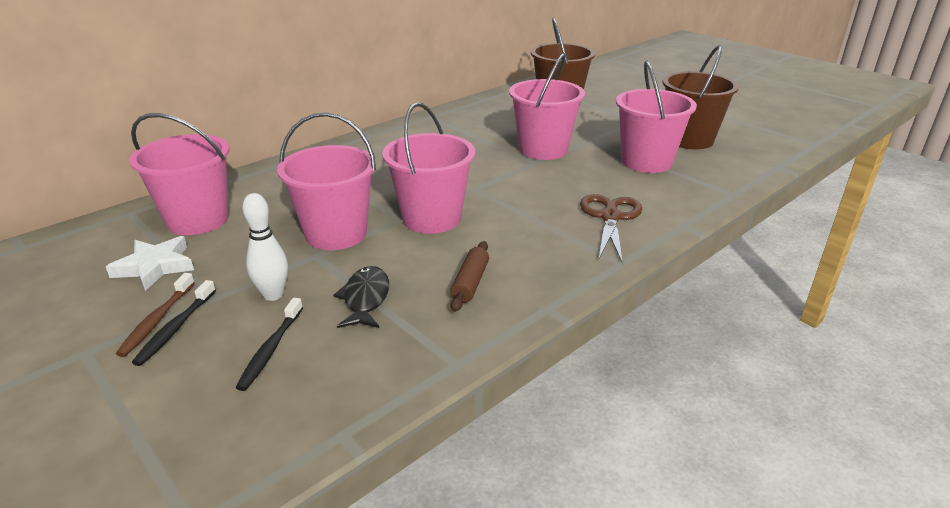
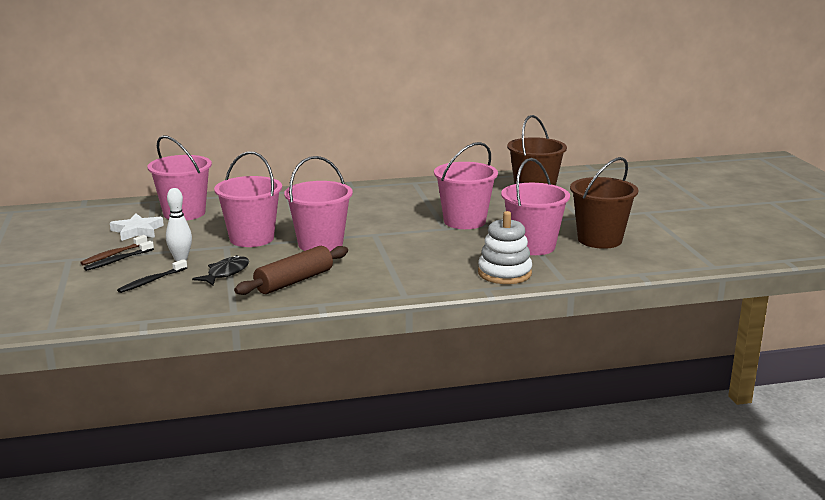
camera: 30 degrees right, 10 degrees down
(470, 283) = (294, 281): brown rolling pin -> brown rolling pin, size x1.66
(610, 217) = (441, 271): brown scissors -> none
(671, 201) = (504, 273): none -> white stacking toy

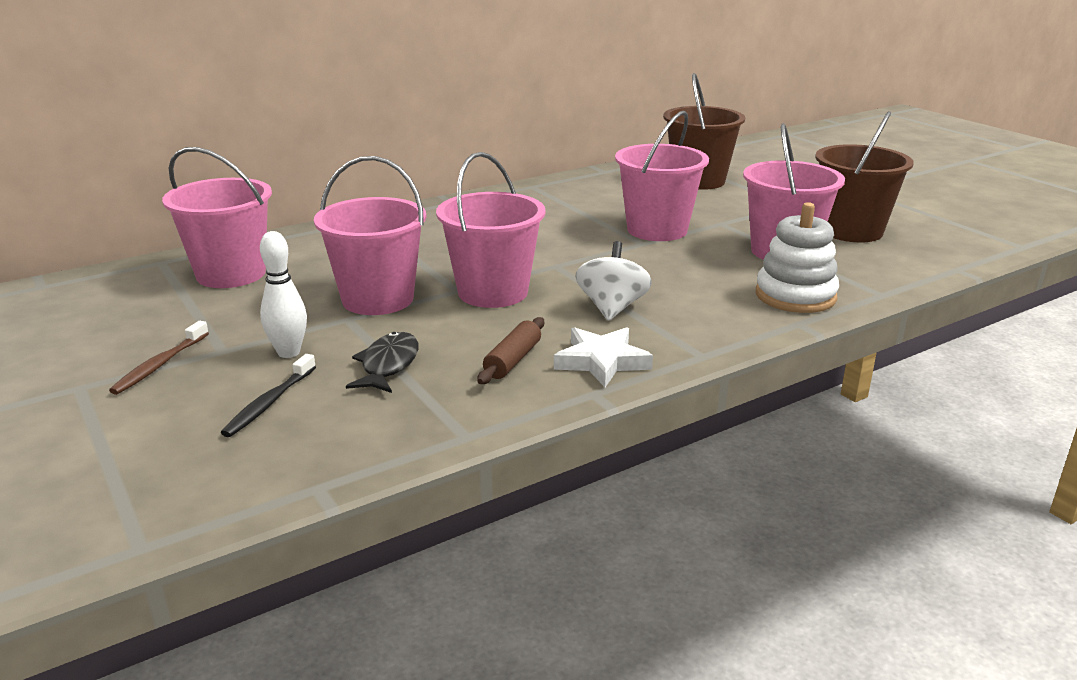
camera: 20 degrees left, 5 degrees up
(118, 260) = (176, 374): black toothbrush -> none
(137, 231) = (172, 315): white star -> white star (602, 361)
(294, 281) = (512, 360): brown rolling pin -> brown rolling pin, size x0.60
(381, 263) = (612, 308): none -> white spinning top

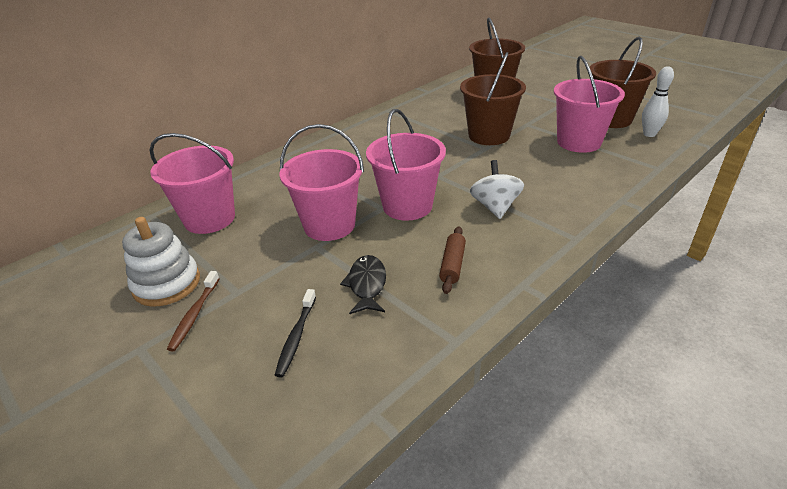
camera: 10 degrees left, 10 degrees up
(289, 352) = (288, 285): white bowling pin -> white bowling pin (649, 134)
(602, 361) = (513, 255): white star -> none
(657, 230) = (489, 135): pink bucket -> brown bucket
(795, 296) = (607, 178): white stacking toy -> white stacking toy (167, 284)

